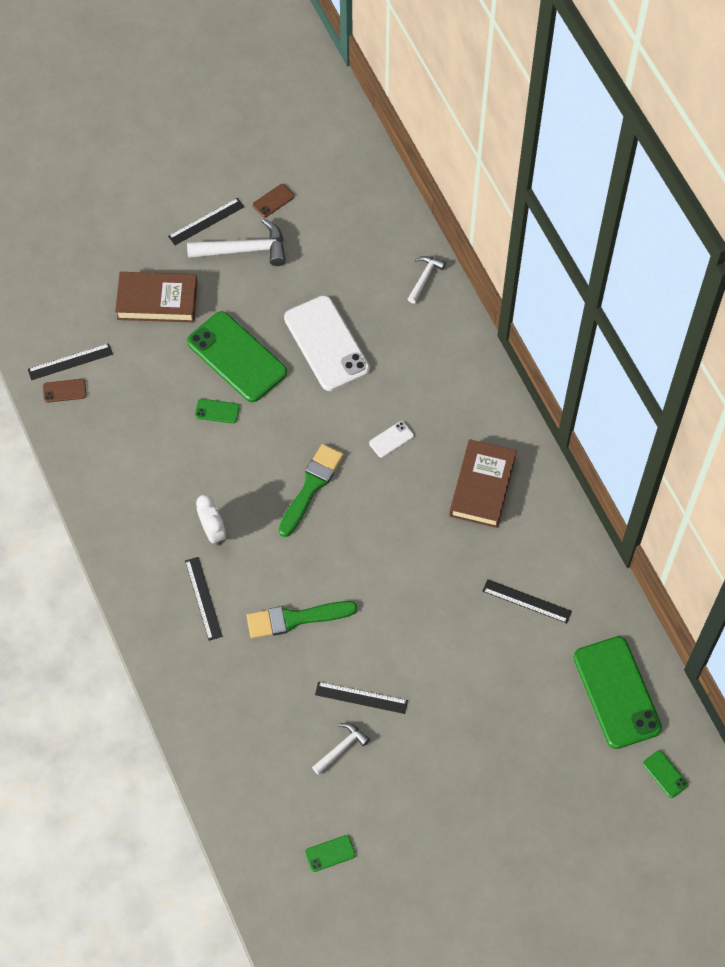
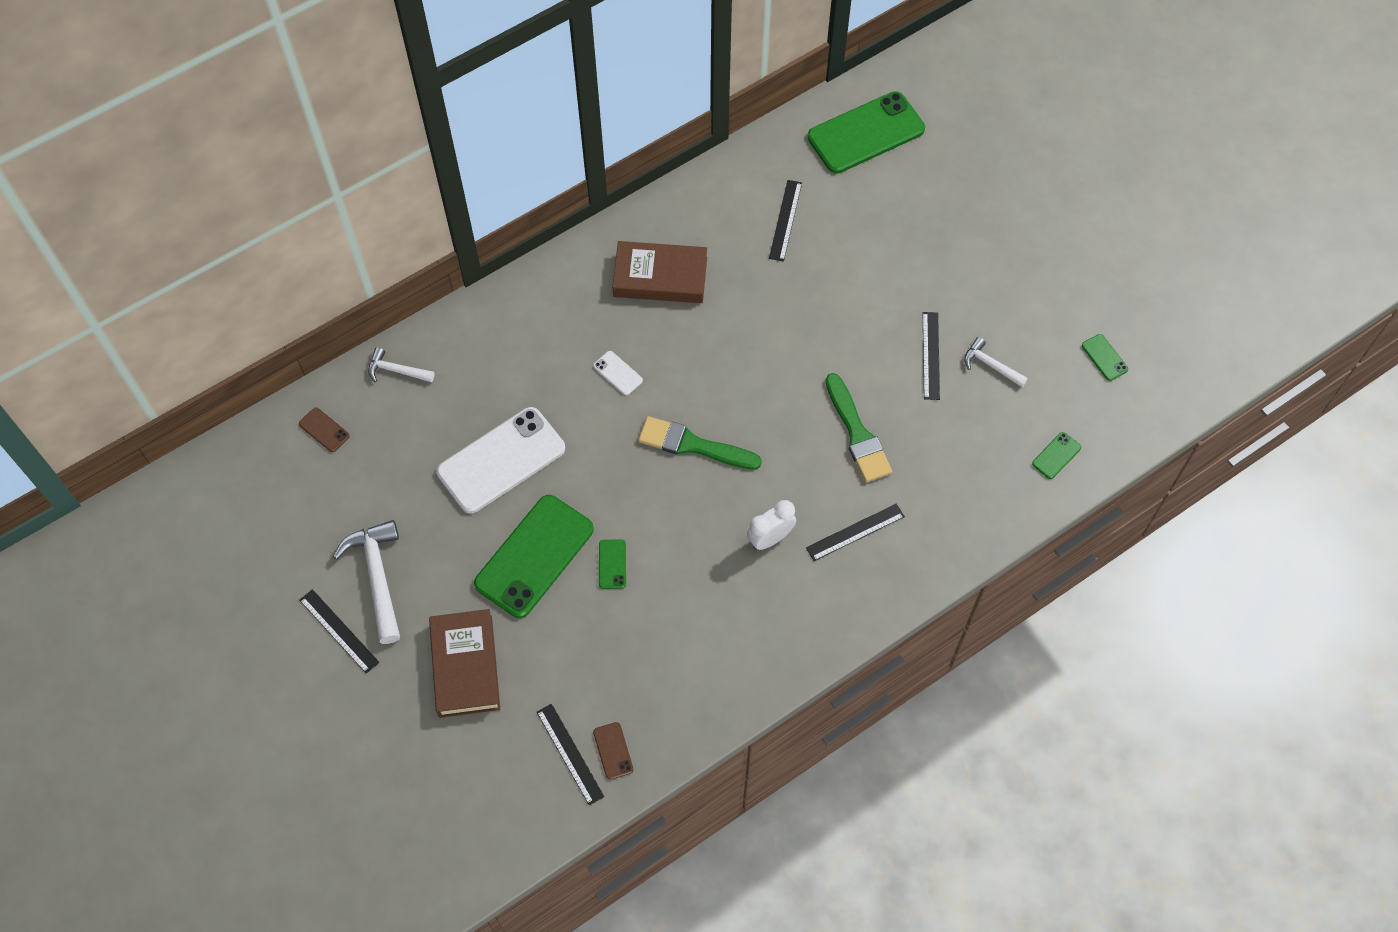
camera: 100 degrees left, 0 degrees up
(273, 201) = (300, 556): brown phone -> brown phone (324, 430)
(665, 774) = (938, 87): green phone -> green phone (1056, 455)

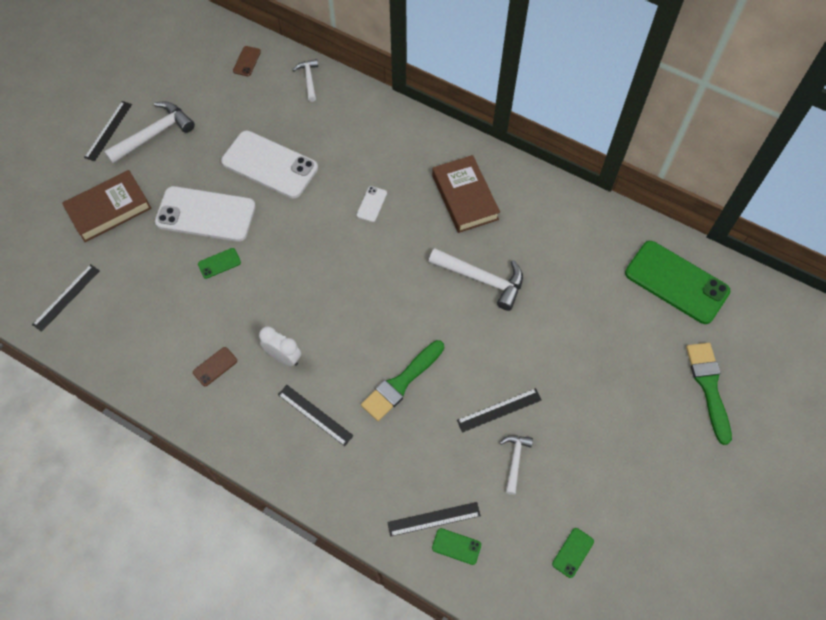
camera: 65 degrees right, 0 degrees up
(534, 556) = (205, 214): green phone -> white phone
(613, 751) = (77, 323): brown phone -> brown phone (215, 366)
(693, 445) = (337, 275): green brush -> green brush (708, 387)
(773, 305) = (482, 279): none -> white hammer
(785, 220) = (561, 258): black ruler -> black ruler (434, 519)

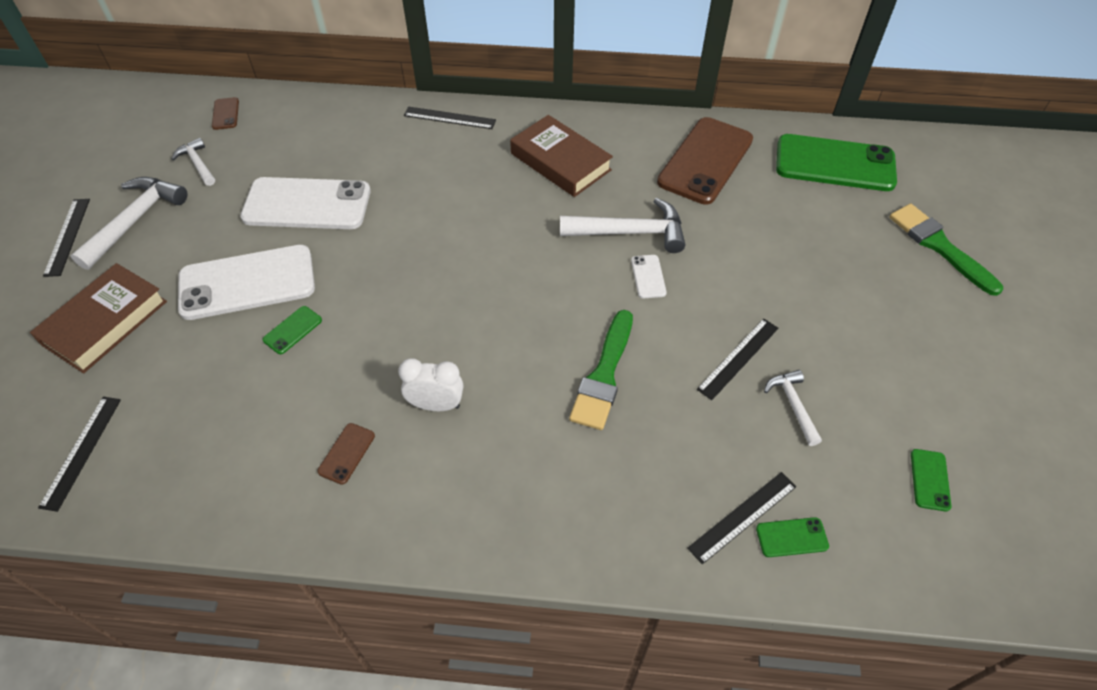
camera: 25 degrees left, 10 degrees down
(309, 79) = (312, 109): white hammer -> white hammer (197, 163)
(315, 415) = (516, 457): black ruler -> black ruler (449, 118)
(371, 204) = (456, 203): white phone -> white phone (648, 276)
(575, 240) = (705, 161): none -> brown phone

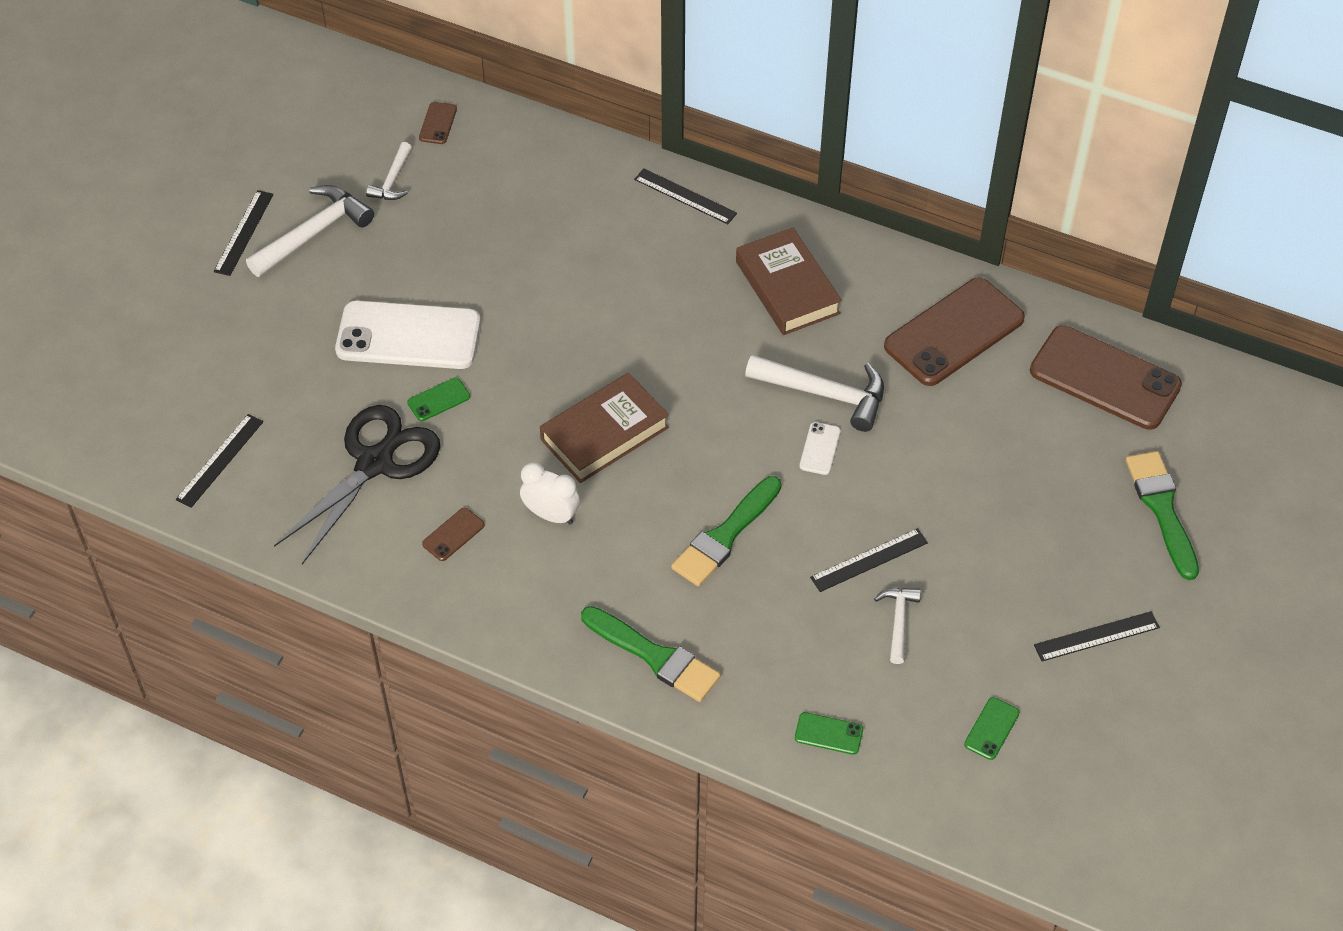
camera: 20 degrees right, 0 degrees up
(105, 322) = (263, 339): brown book -> brown book (604, 433)
(197, 163) = (392, 180): white hammer -> white hammer turned 150 degrees counterclockwise
(246, 407) = (375, 463): none -> black scissors
(307, 204) = (493, 263): white phone -> none
(591, 514) = (655, 656): none -> green brush
(742, 516) = (793, 702): black ruler -> black ruler (1096, 636)
(835, 163) = (1105, 378): green phone -> brown phone

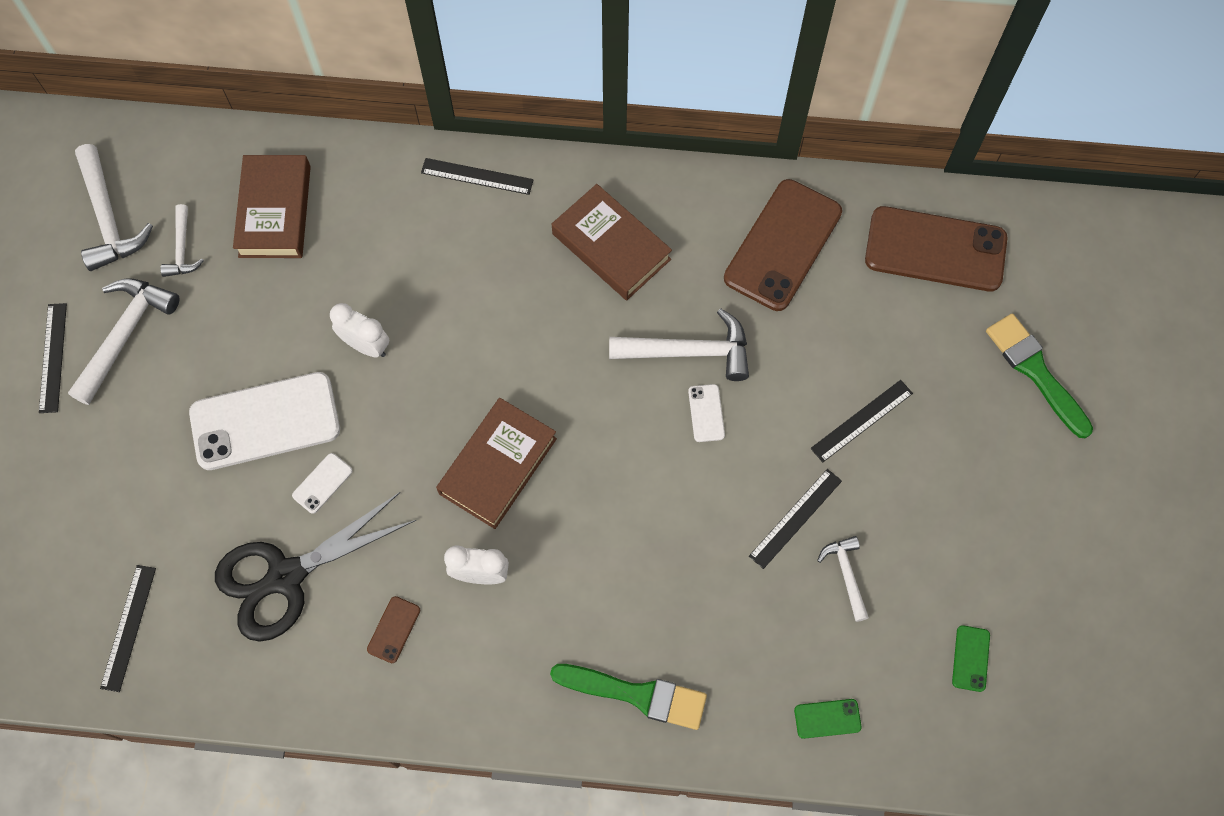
camera: 20 degrees left, 15 degrees up
(338, 139) = (108, 219): none -> white hammer
(375, 463) = (286, 576): black scissors -> black scissors turned 135 degrees counterclockwise
(438, 123) = (203, 169): brown phone -> none
(439, 400) = (322, 483): green phone -> white phone
(488, 173) = (275, 211): none -> brown book
(525, 302) = (366, 345): none -> white clock
(725, 536) = (653, 539): green brush -> none
(1096, 636) = (1027, 526): black ruler -> black ruler (861, 420)

